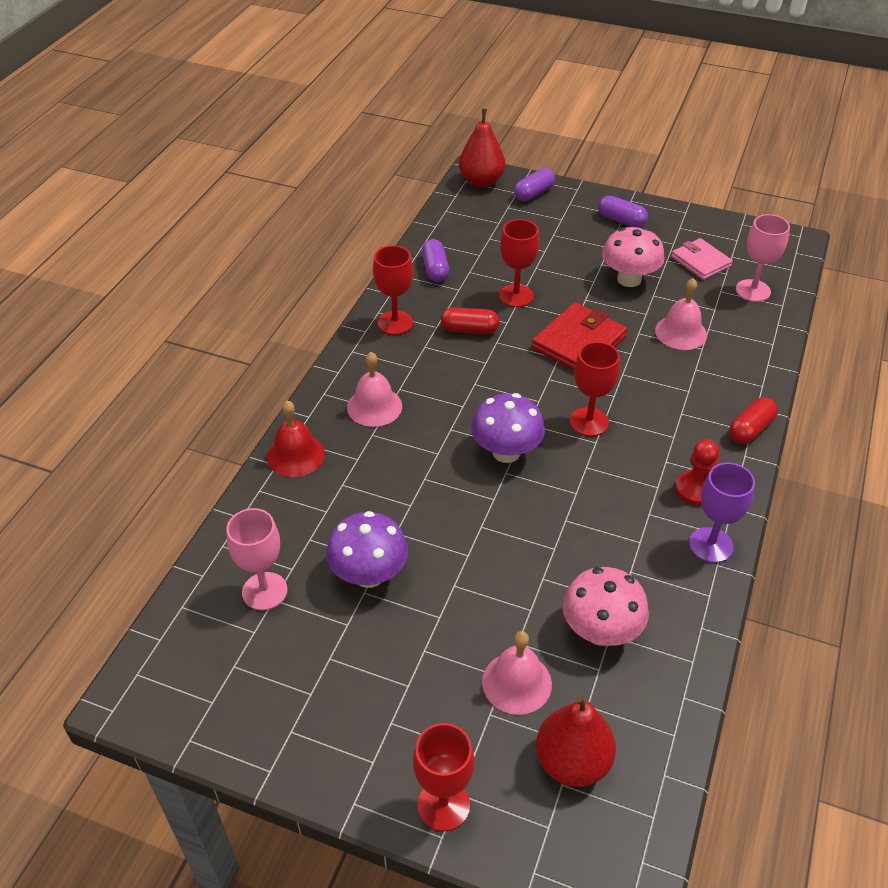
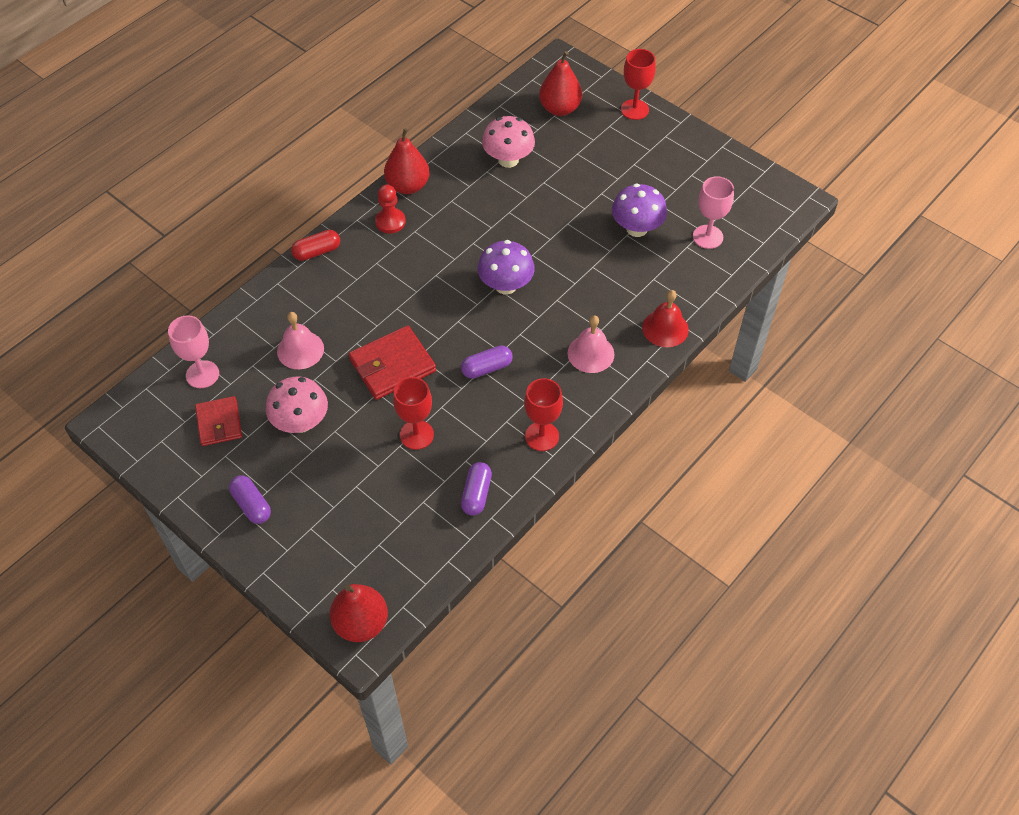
camera: 160 degrees left, 10 degrees up
(469, 330) = (478, 408): red capsule -> none
(517, 682) = (571, 149): pink bell -> none
(533, 193) = (315, 580): purple capsule -> purple capsule (487, 368)
(589, 422) = (430, 291): red goblet -> none
(700, 262) = (219, 423): pink wallet -> red wallet
(711, 545) = (408, 186): purple goblet -> red pear

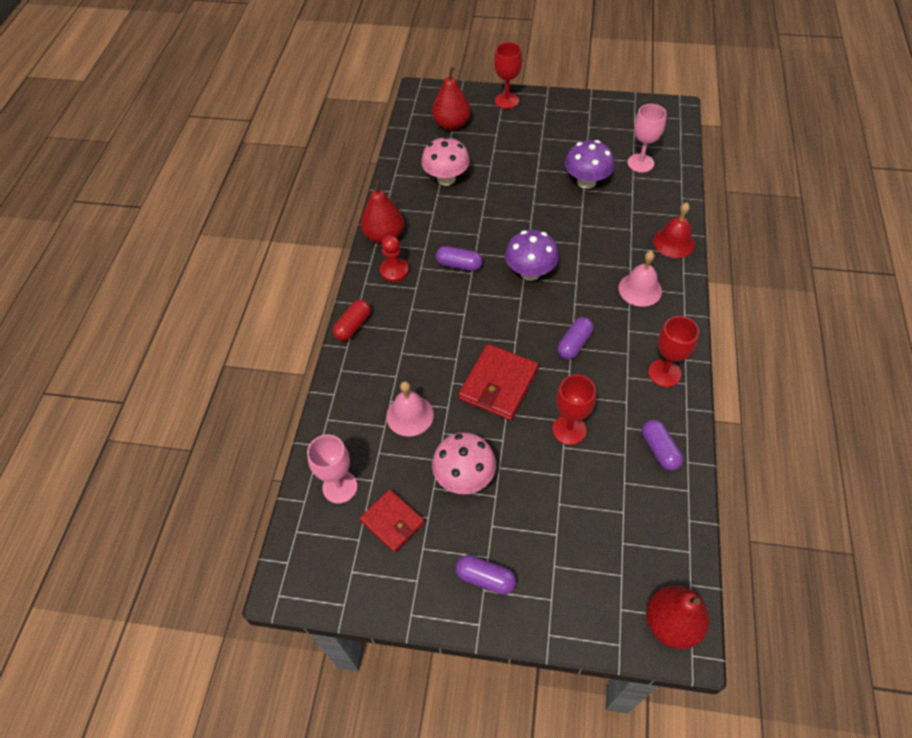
camera: 30 degrees left, 0 degrees up
(449, 246) = (459, 265): none -> purple capsule

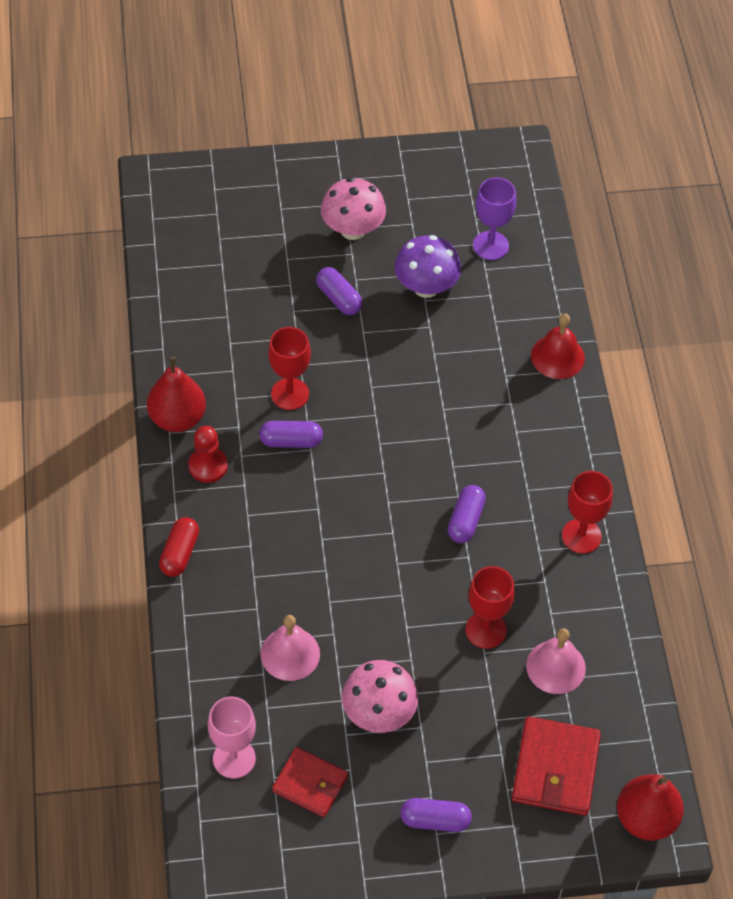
camera: 20 degrees left, 0 degrees up
(446, 179) = (235, 315): pink mushroom -> pink mushroom (352, 229)
(451, 124) = (216, 227): red pear -> none
(498, 384) = (387, 591): red wallet -> red wallet (555, 769)
(506, 101) = (283, 174): red goblet -> red goblet (290, 394)
(530, 272) = (386, 434): purple mushroom -> none
(640, 163) = (490, 245): pink goblet -> purple goblet
(640, 289) = (529, 431): pink bell -> pink bell (556, 667)
(659, 450) = (594, 631): purple capsule -> purple capsule (339, 298)

